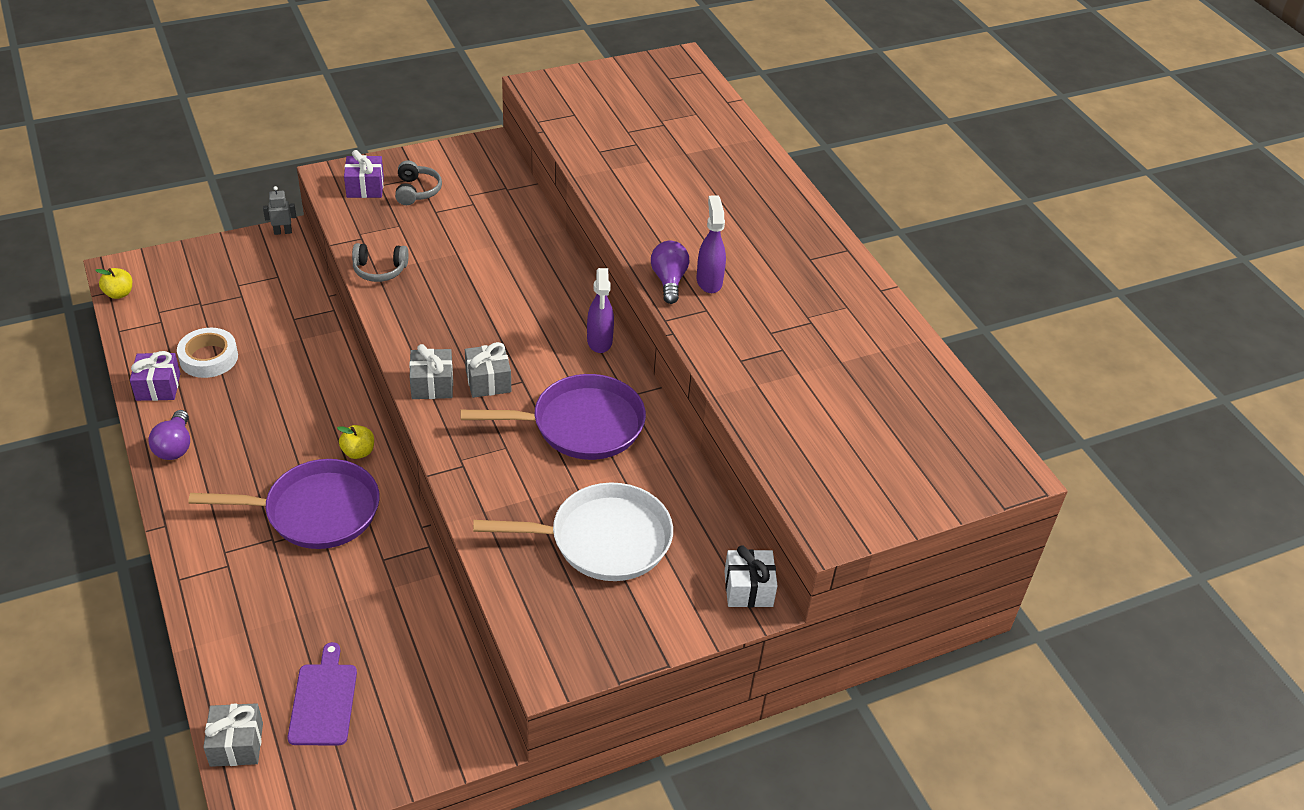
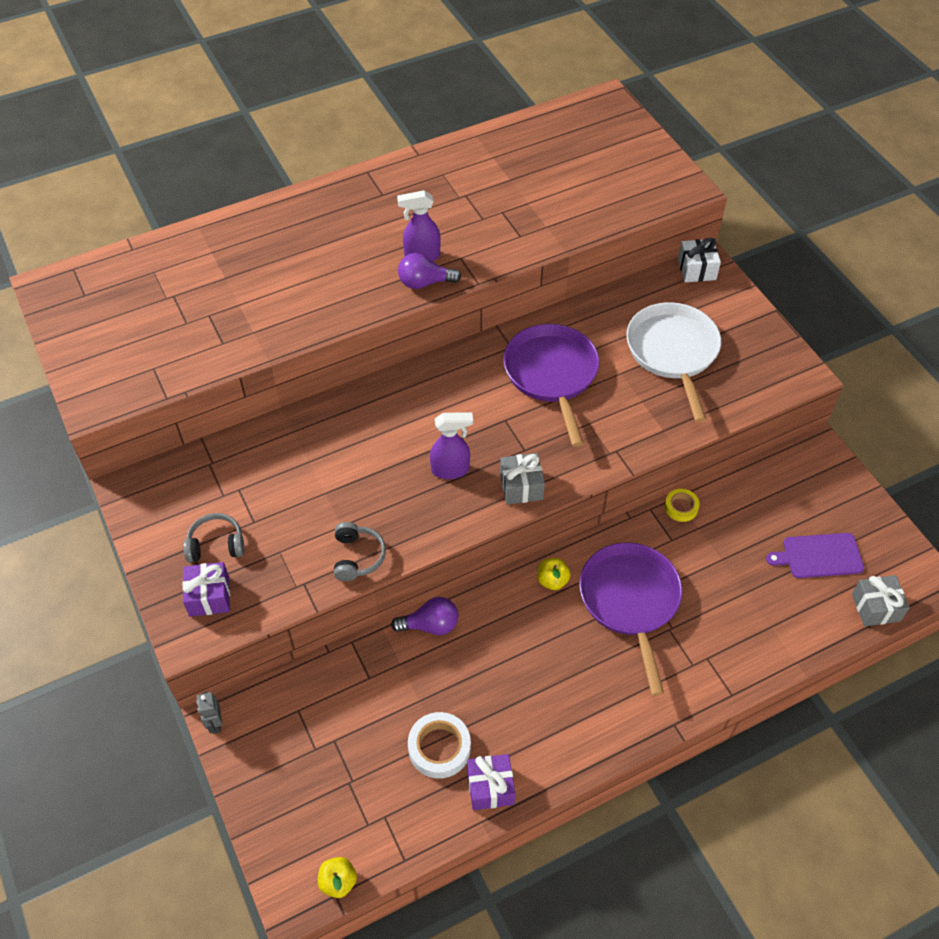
camera: 90 degrees left, 10 degrees up
(175, 446) = (573, 745): purple light bulb -> purple light bulb (430, 625)
(424, 575) = (681, 507): none -> yellow tape
(488, 381) = (509, 445): grey gift -> none
(599, 342) = (445, 369): purple spray bottle -> purple spray bottle (451, 470)

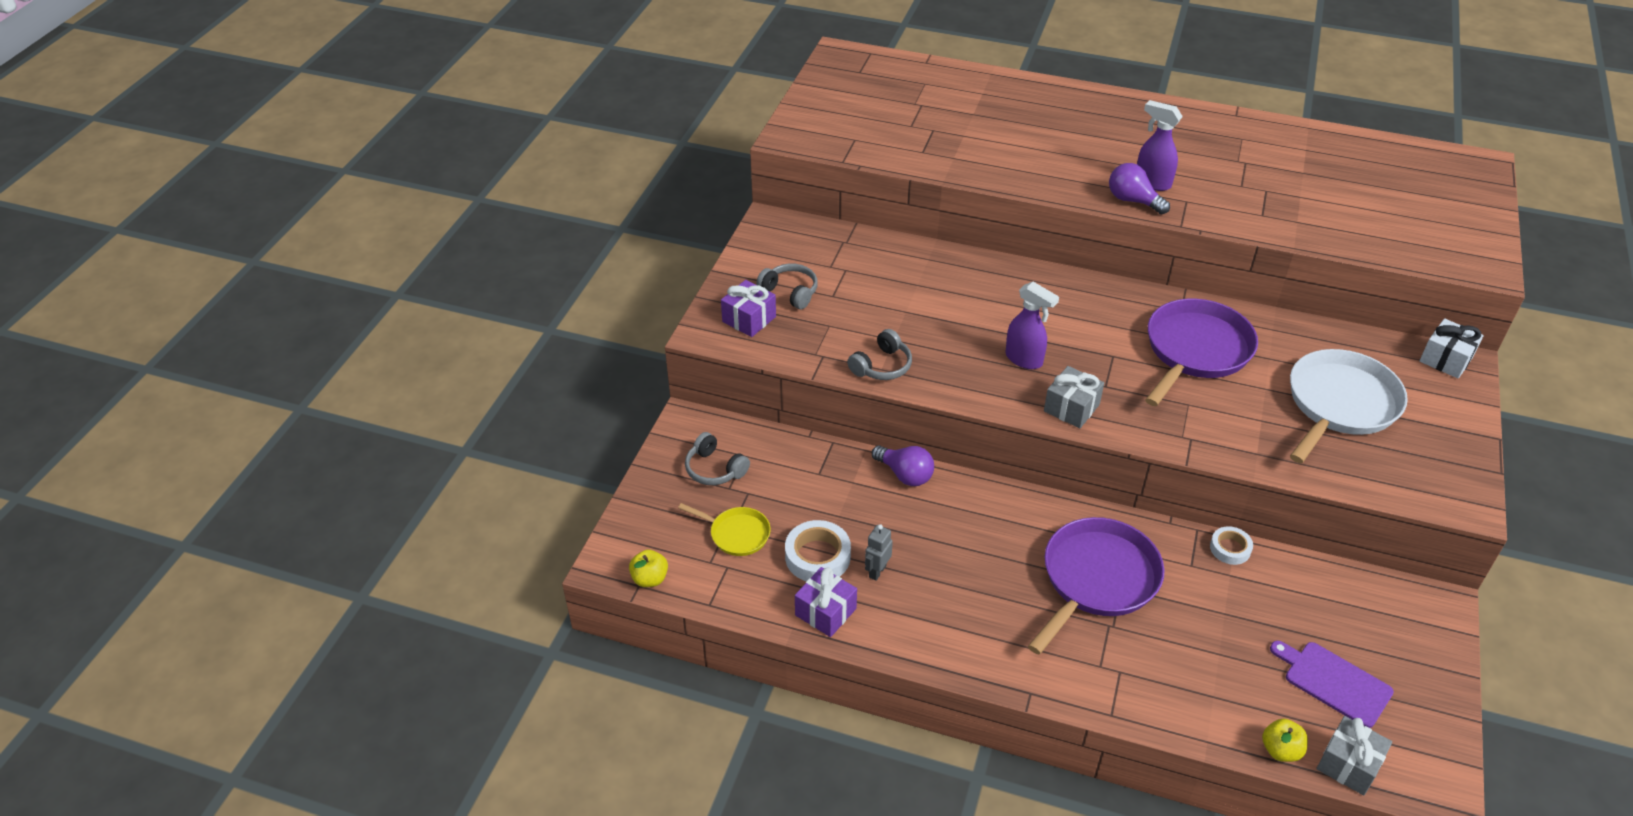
camera: 45 degrees right, 10 degrees down
(215, 723) = (681, 421): grey robot -> grey robot (877, 571)
(287, 742) = (714, 469): none -> grey headphones
(362, 783) = (736, 534): none -> yellow pan
(552, 580) = (1043, 517): yellow apple -> yellow apple (1280, 750)
(681, 507) = (1230, 548): yellow tape -> white tape

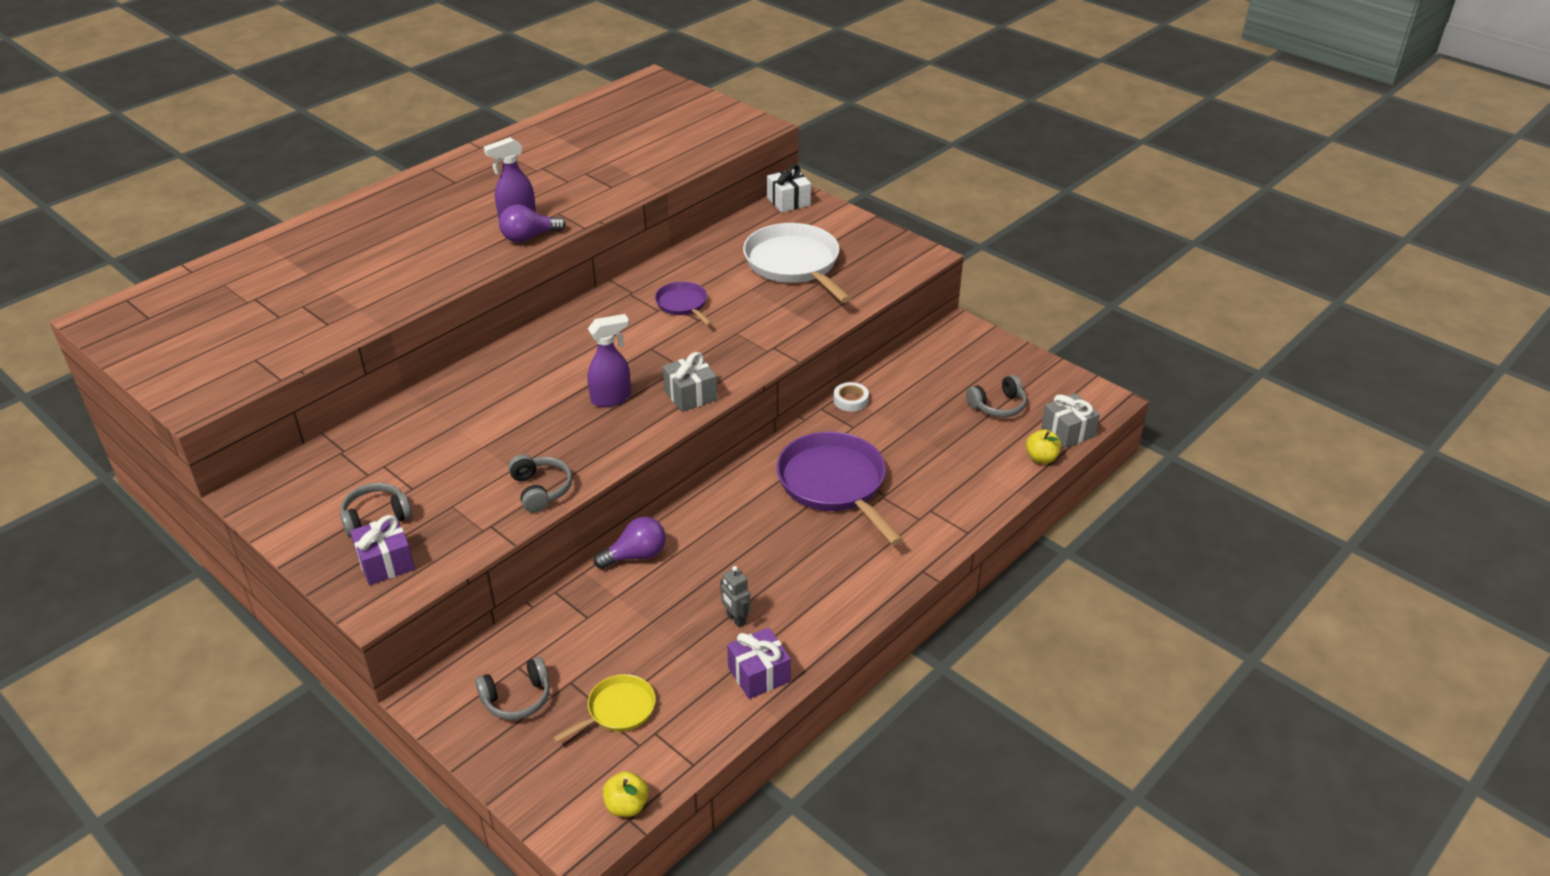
camera: 65 degrees left, 5 degrees down
(817, 556) = (690, 656): white tape -> none
(1195, 351) = (683, 304): purple pan -> purple pan, size x0.52
(1334, 682) = (998, 406): purple cutting board -> grey headphones

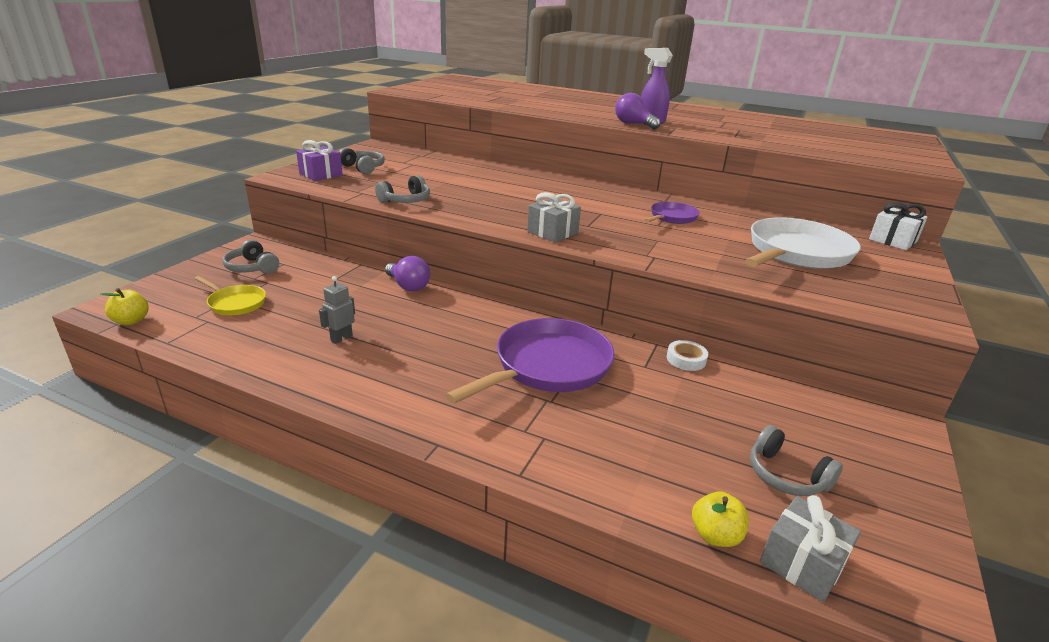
camera: 70 degrees right, 10 degrees down
(611, 398) = (525, 208): purple spray bottle -> none
(759, 674) = (271, 359): purple gift -> none

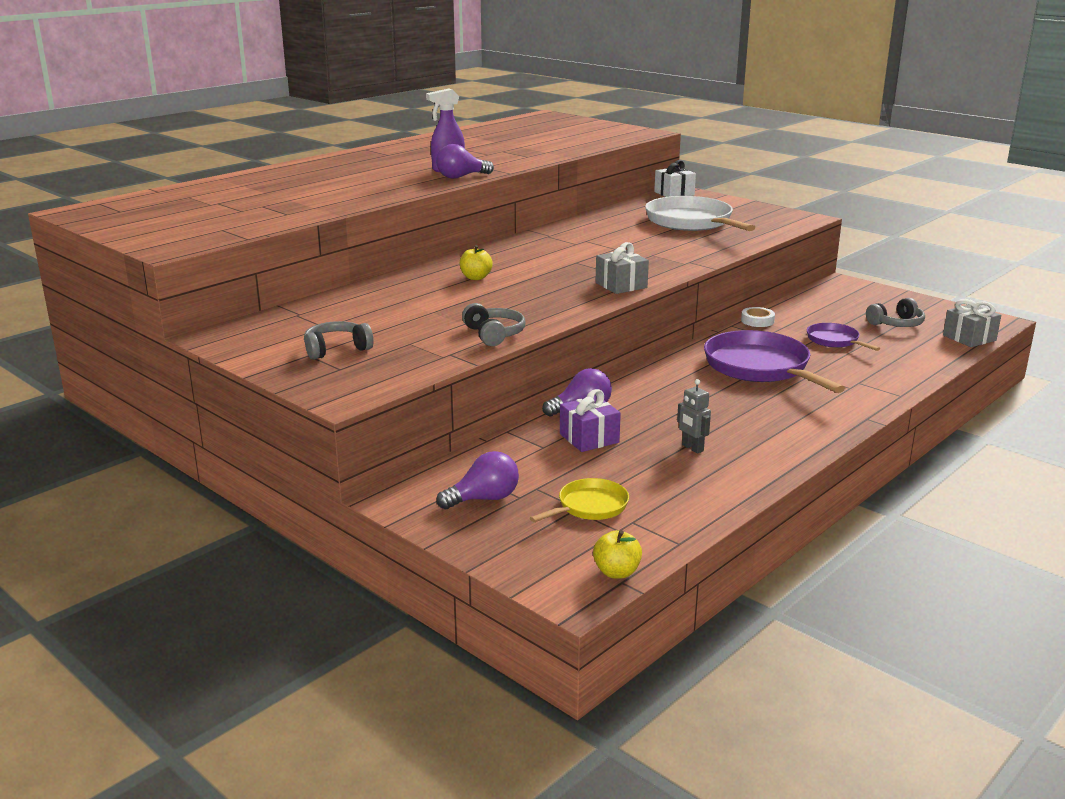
camera: 70 degrees left, 5 degrees down
(252, 268) = (484, 499): grey headphones -> purple light bulb
(321, 174) = (350, 374): purple gift -> purple gift (589, 438)
(672, 217) = (598, 241): purple pan -> purple pan (834, 340)
(715, 535) = (951, 353): yellow apple -> yellow apple (476, 277)

